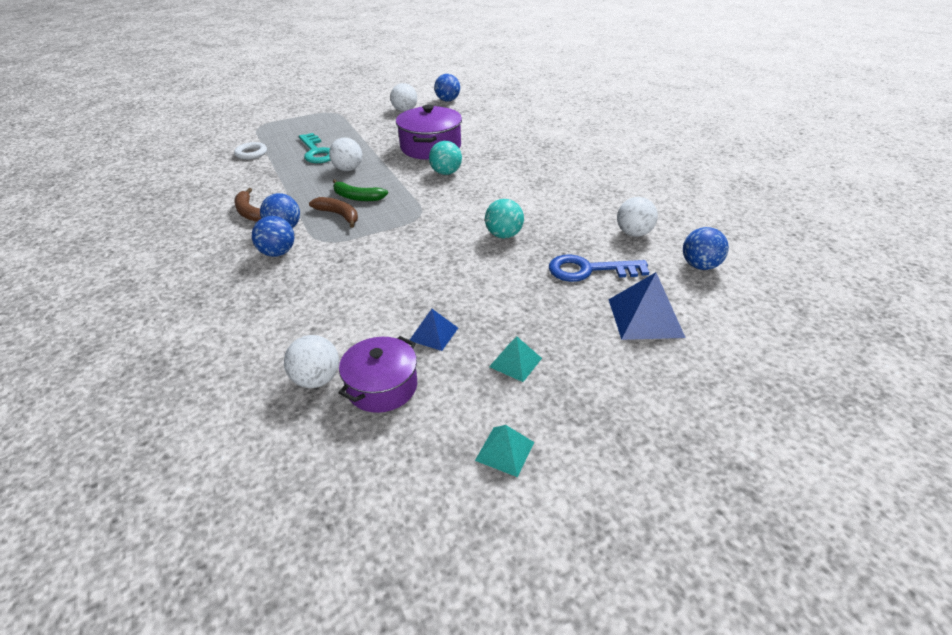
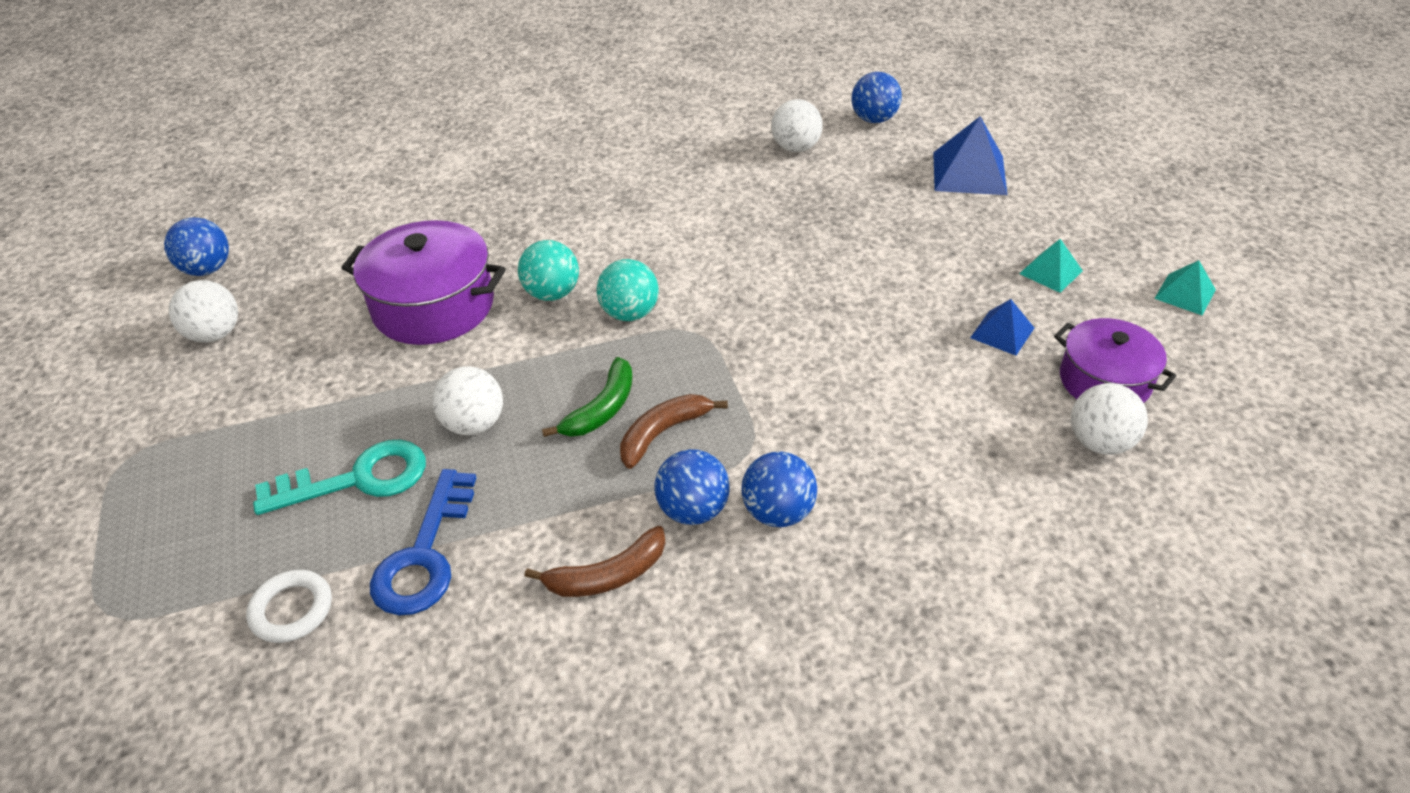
camera: 80 degrees left, 5 degrees up
(504, 235) = (776, 251): turquoise ball -> turquoise ball (629, 313)
(588, 270) = (873, 194): blue key -> blue key (424, 555)

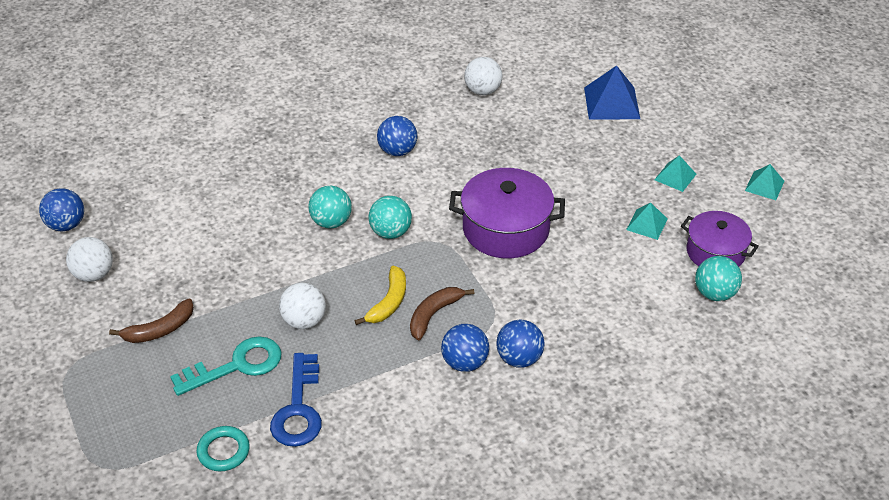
camera: 10 degrees left, 0 degrees up
(292, 610) = (223, 451): white ring -> turquoise ring
(433, 306) = (248, 239): purple pot -> purple pot (506, 229)
(602, 409) = (389, 302): green banana -> yellow banana
(608, 575) = (420, 408): brown banana -> brown banana (160, 330)
(874, 119) = (536, 62): blue ball -> blue ball (397, 151)
(1002, 332) = (646, 224): blue pyramid -> turquoise pyramid
(1099, 442) = (714, 293): white ball -> turquoise ball

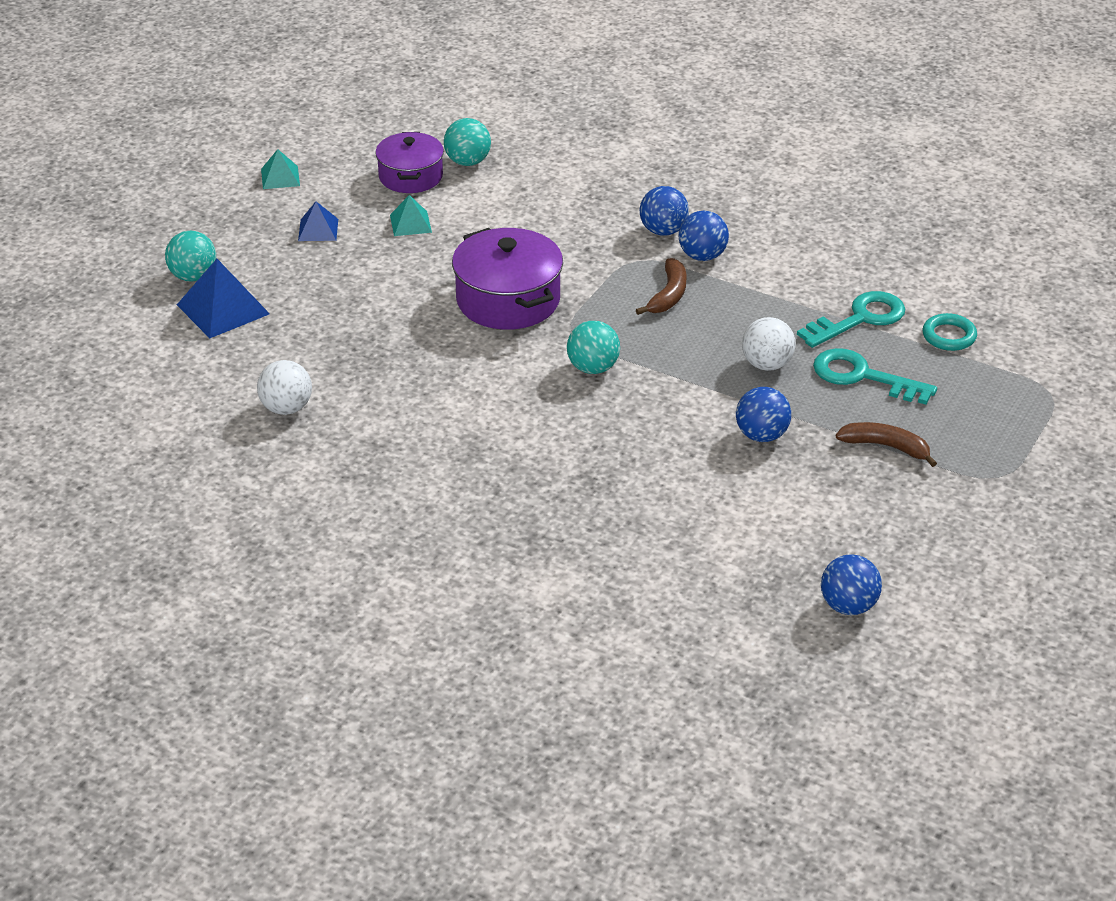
camera: 125 degrees left, 5 degrees down
(94, 274) = (882, 536): white ball -> none
(298, 409) = (860, 319): blue key -> turquoise key
(331, 222) = (622, 413): turquoise ball -> turquoise ball (193, 276)
(389, 302) = (684, 326): yellow banana -> none
(397, 151) = (461, 422): blue ball -> blue ball (761, 435)
(433, 315) = (668, 295): brown banana -> brown banana turned 75 degrees counterclockwise
(675, 177) = (318, 229): turquoise pyramid -> blue pyramid

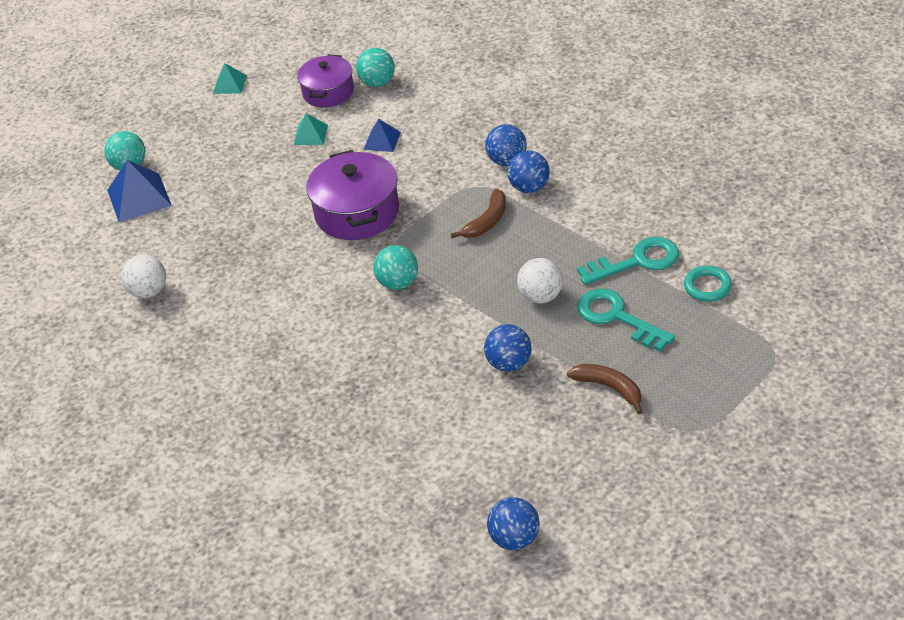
camera: 20 degrees right, 5 degrees up
(318, 229) = (238, 134): blue pyramid -> blue pyramid (382, 140)

